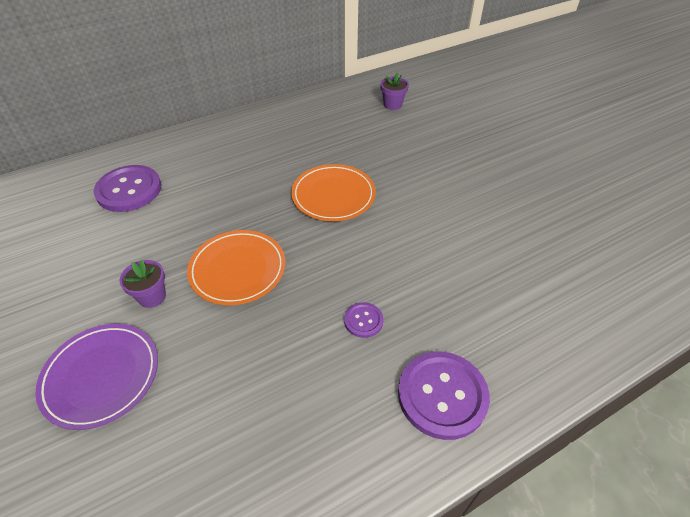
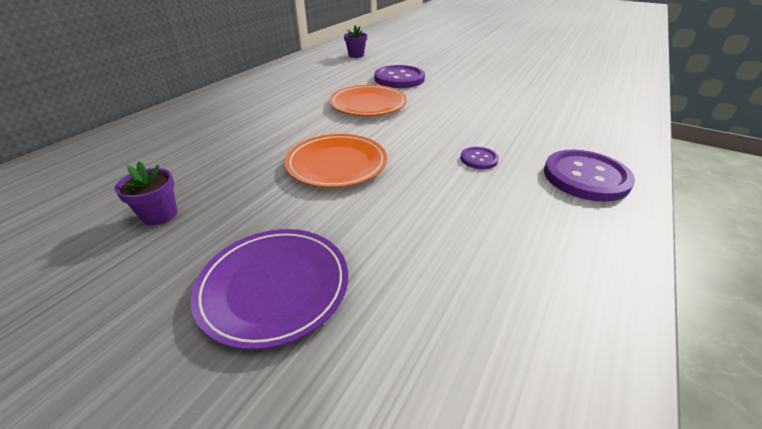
camera: 30 degrees left, 10 degrees down
(129, 190) = (159, 148): purple button -> purple button (399, 78)
(152, 296) = (268, 208): purple flower pot -> purple flower pot (160, 215)

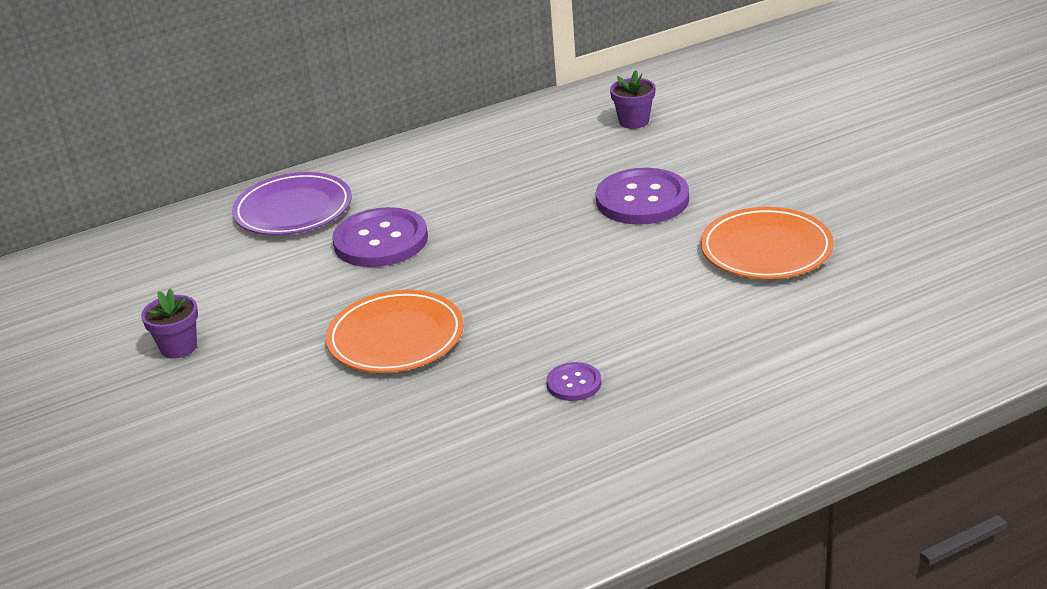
camera: 35 degrees right, 5 degrees down
(274, 287) = (223, 453): purple plate -> purple plate (293, 210)
(368, 104) = (534, 245): orange plate -> orange plate (766, 249)
(585, 177) = (676, 452): purple button -> purple button (380, 241)

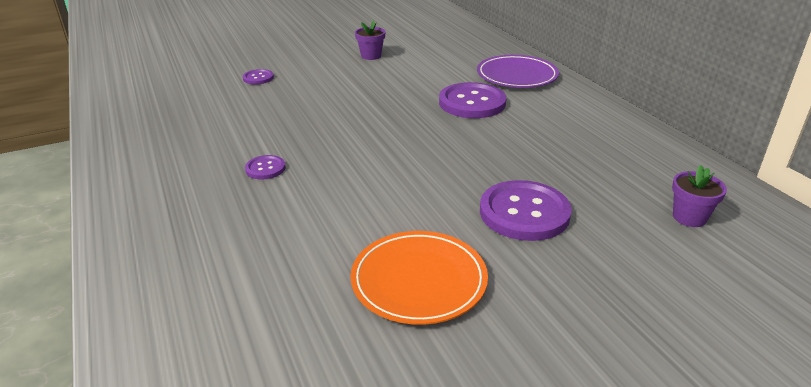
camera: 90 degrees right, 0 degrees up
(254, 460) = (258, 78): none -> purple button
(396, 337) = (352, 110): orange plate -> none

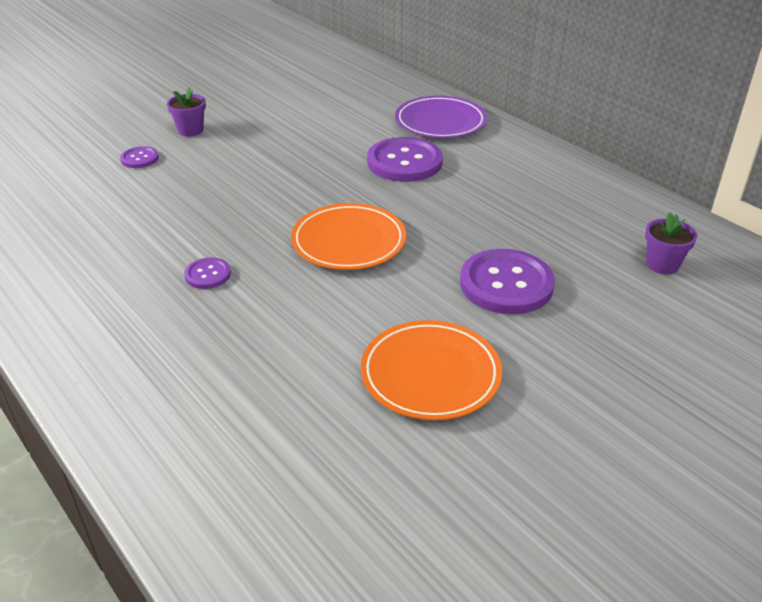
camera: 15 degrees left, 5 degrees up
(371, 56) = (264, 113): purple flower pot -> purple flower pot (190, 130)
(395, 158) = (349, 241): none -> orange plate

